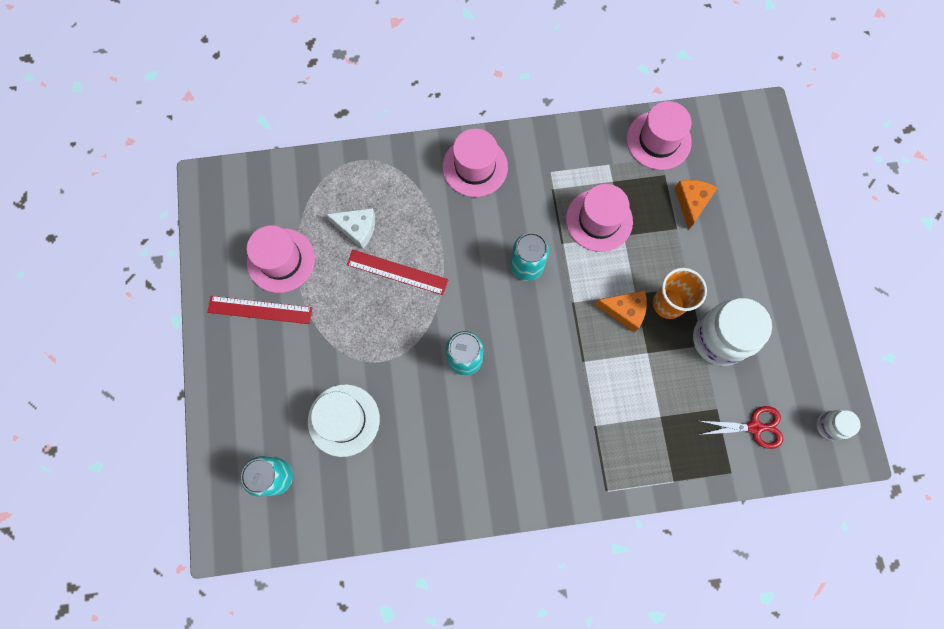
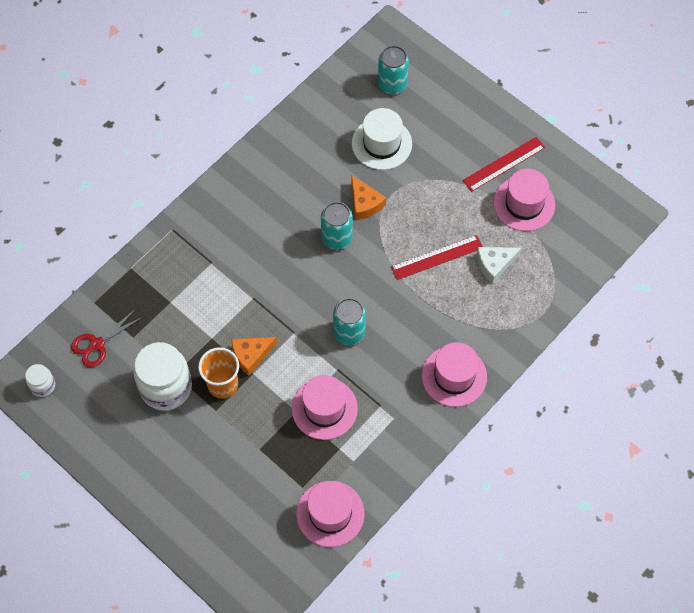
camera: 140 degrees right, 10 degrees down
(691, 202) = (263, 480): orange cheese -> orange cheese (364, 203)

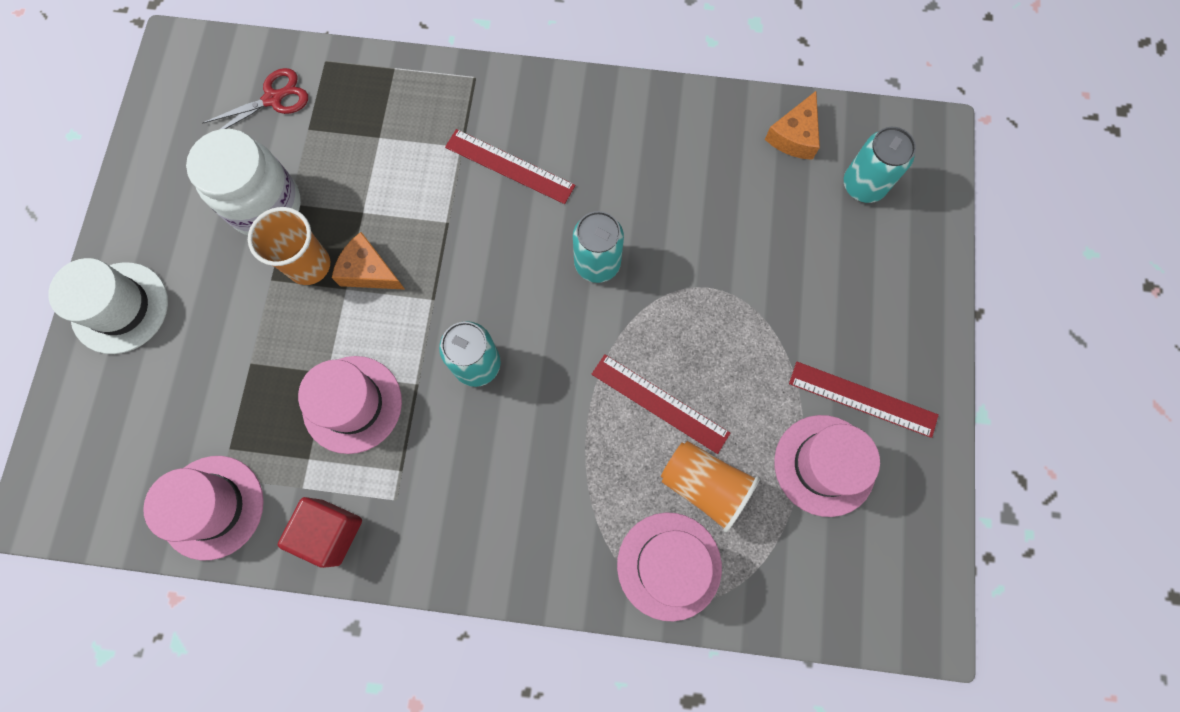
camera: 55 degrees right, 10 degrees up
(43, 385) = (188, 79): white jar -> none
(97, 344) = (274, 99): red scissors -> red scissors turned 135 degrees clockwise
(244, 245) = (509, 166): none -> red ruler
(364, 203) = (669, 264): orange cheese -> orange cheese (794, 136)
(381, 143) = (769, 228): white hat -> white hat (120, 308)
(388, 460) = (330, 532): none -> red cube
(454, 376) = (504, 539): pink hat -> pink hat (669, 565)
(494, 264) = (704, 485): white cheese -> orange cup

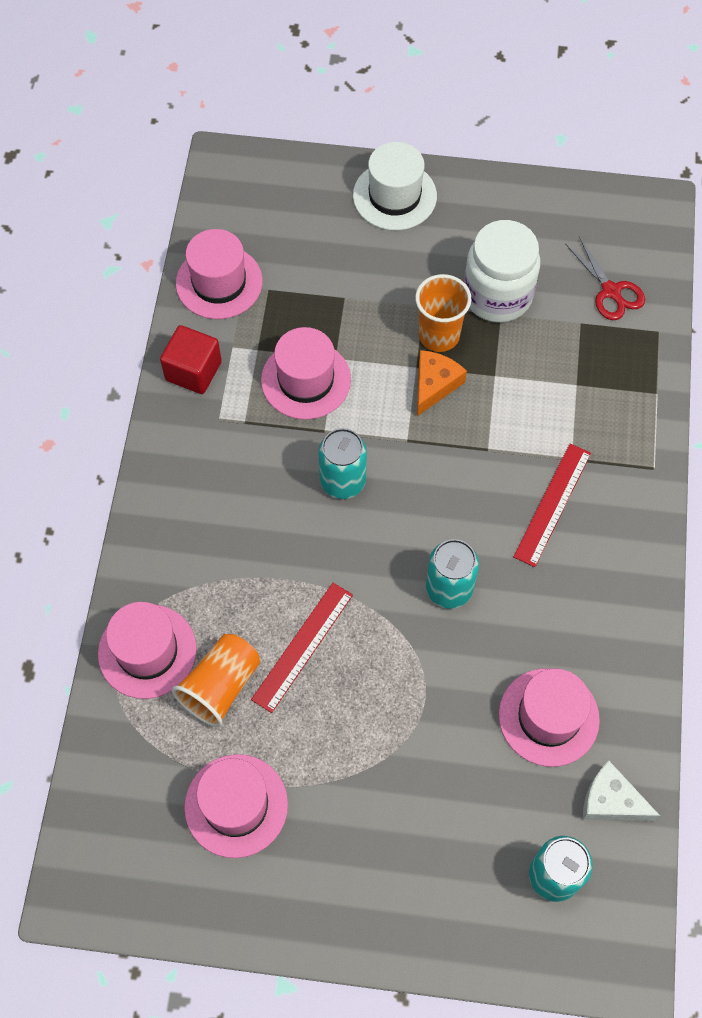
camera: 90 degrees right, 10 degrees down
(722, 181) = (548, 717): none -> pink hat
(794, 136) = (611, 800): orange cheese -> white cheese
(862, 399) = (304, 852): red ruler -> none

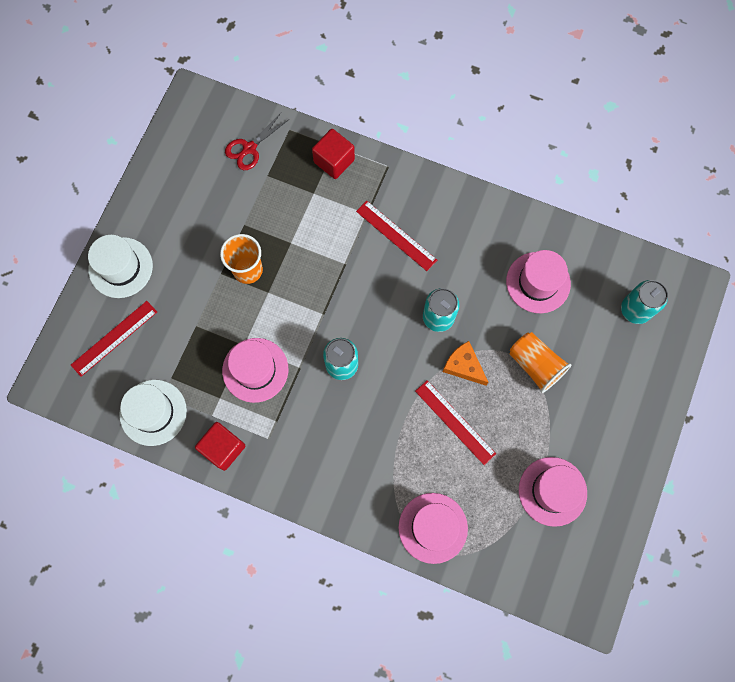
camera: 75 degrees left, 10 degrees up
(219, 282) = (153, 412): pink hat -> white hat
(220, 686) = (469, 483): orange cup -> orange cup (535, 365)
(301, 215) = (114, 338): none -> red ruler
(434, 385) = (286, 284): orange cheese -> orange cheese (463, 366)
(497, 295) = (228, 222): white jar -> none
(611, 291) = (249, 148): red scissors -> red scissors turned 150 degrees clockwise
(611, 800) = (597, 263): white cheese -> none
(634, 398) = (334, 161): none -> red cube

